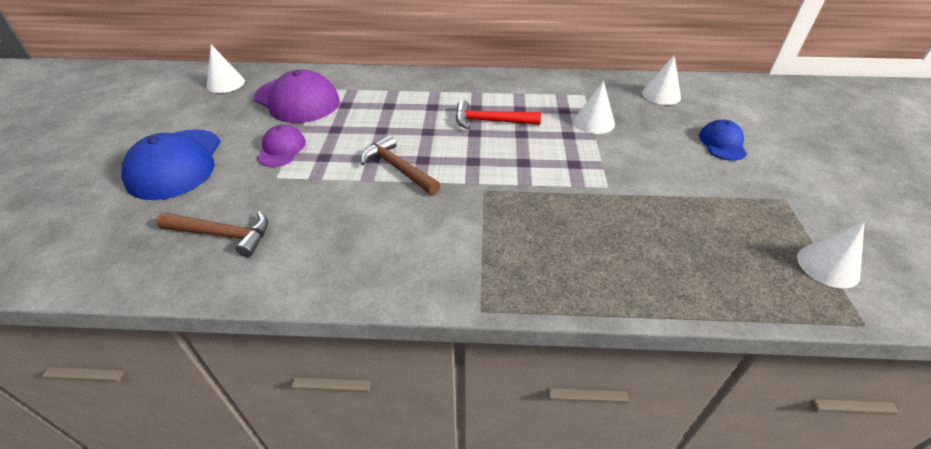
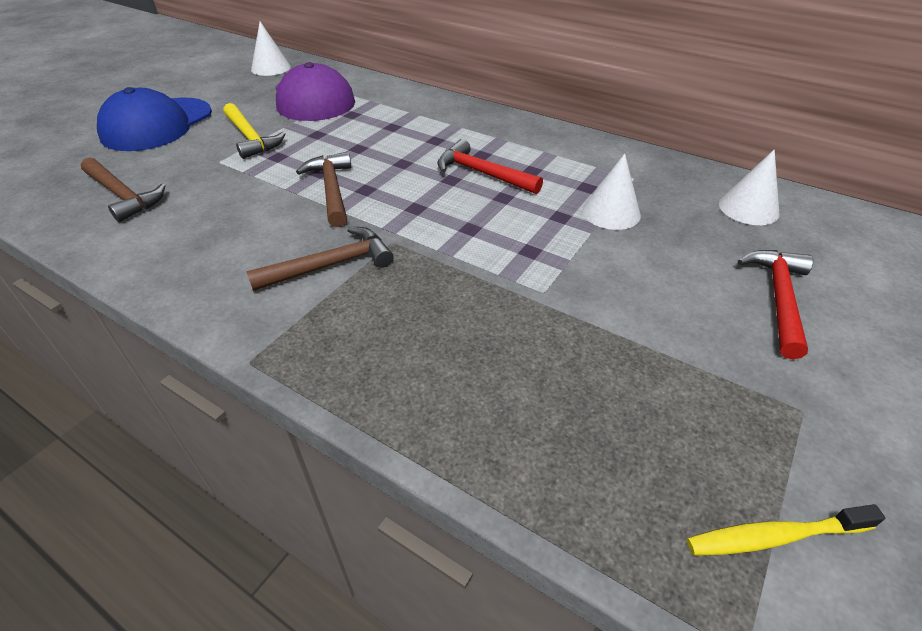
camera: 30 degrees right, 0 degrees up
(281, 149) = (251, 138): purple cap -> yellow hammer
(460, 222) = (330, 265): none -> brown hammer
(722, 143) = (778, 299): blue cap -> red hammer
(828, 266) = (774, 536): white cone -> yellow toothbrush

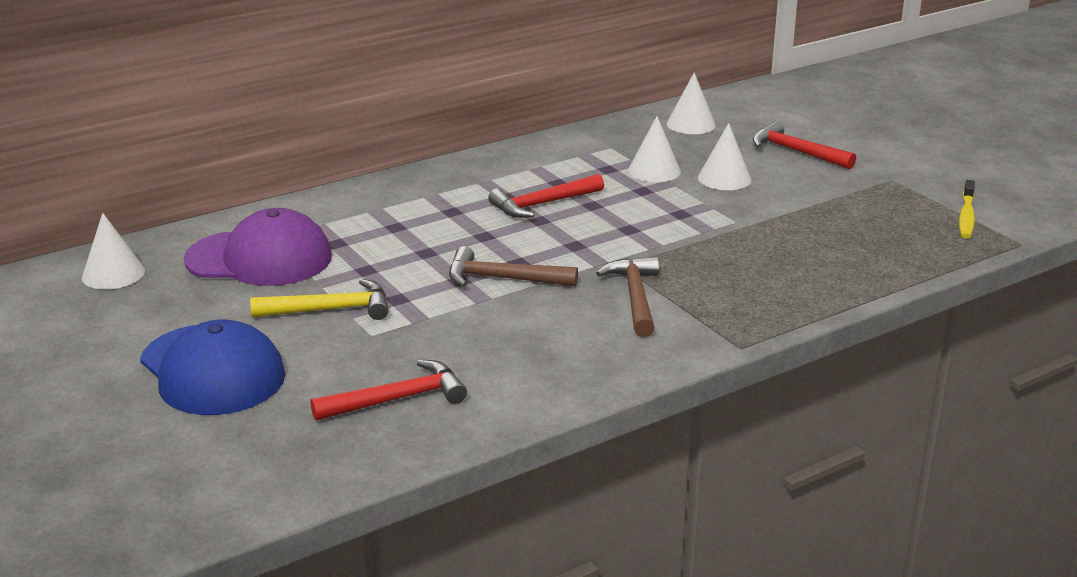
camera: 65 degrees left, 15 degrees down
(123, 195) = (397, 399): brown hammer -> red hammer
(642, 260) = (724, 178): none -> white cone

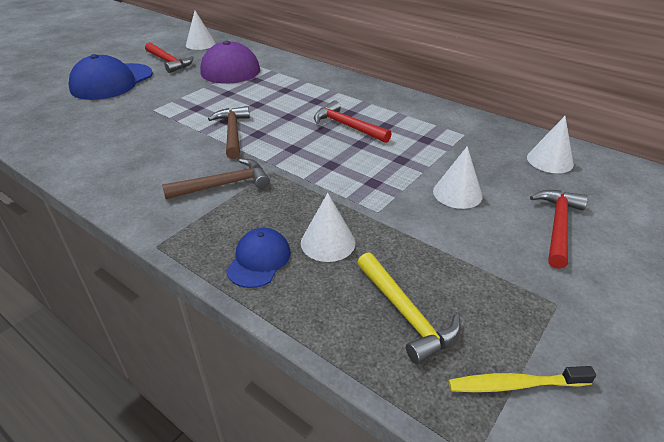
camera: 70 degrees right, 10 degrees up
(330, 309) = (178, 94): yellow hammer -> yellow hammer (405, 313)
(397, 399) = (82, 130): red hammer -> red hammer (169, 62)
(654, 171) = (441, 158): white cone -> white cone (328, 242)
(789, 292) = (259, 260): none -> blue cap

